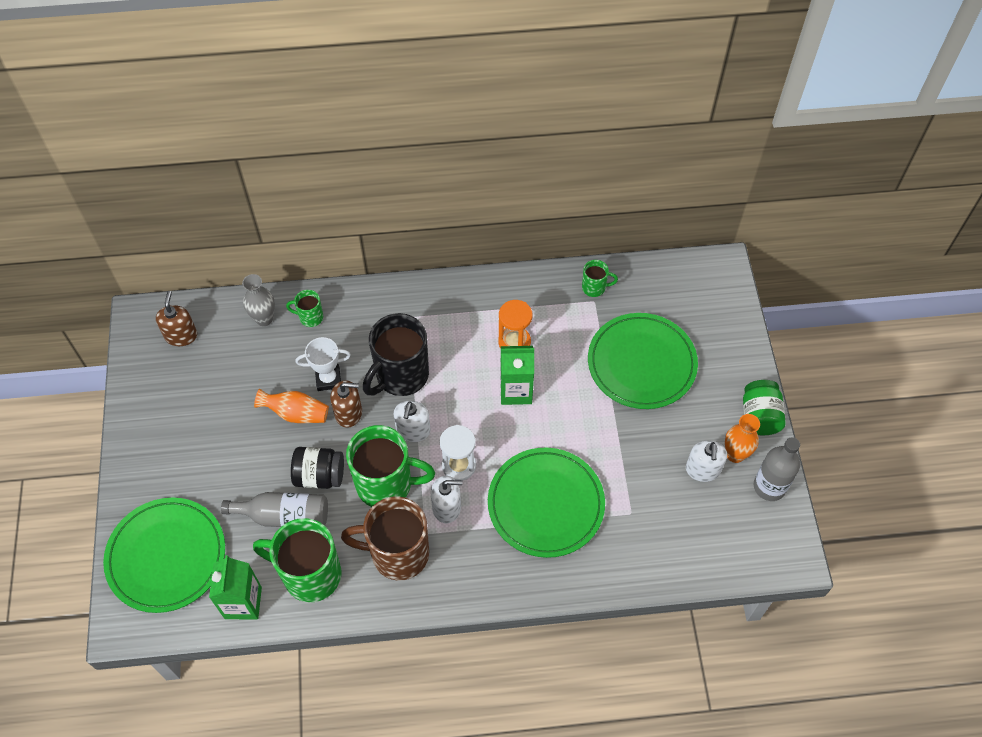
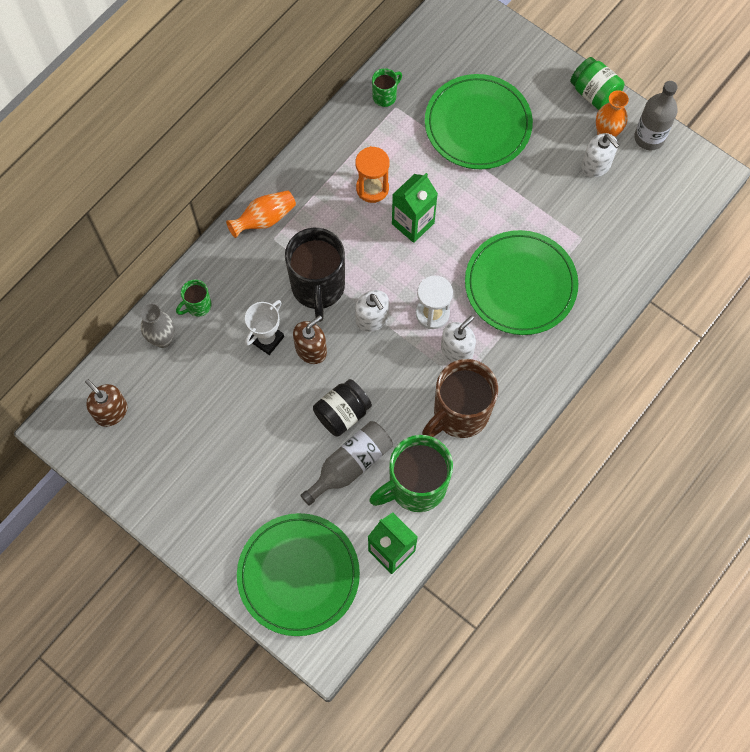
camera: 45 degrees left, 10 degrees up
(296, 413) = (272, 386): orange vase -> orange vase (264, 219)
(386, 484) = (397, 374): green mug -> none

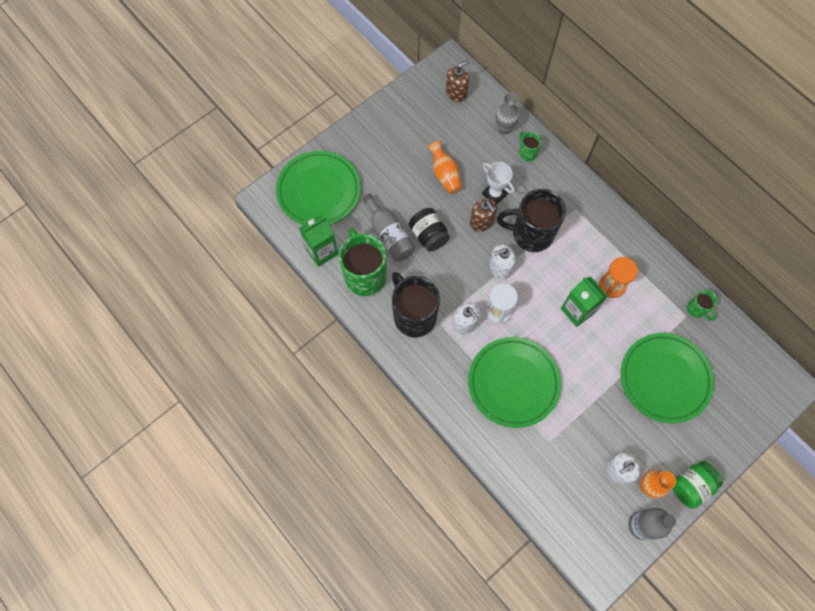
camera: 100 degrees right, 0 degrees up
(264, 219) = (592, 205): orange vase -> orange vase (445, 174)
(459, 414) = (414, 316): brown mug -> black mug

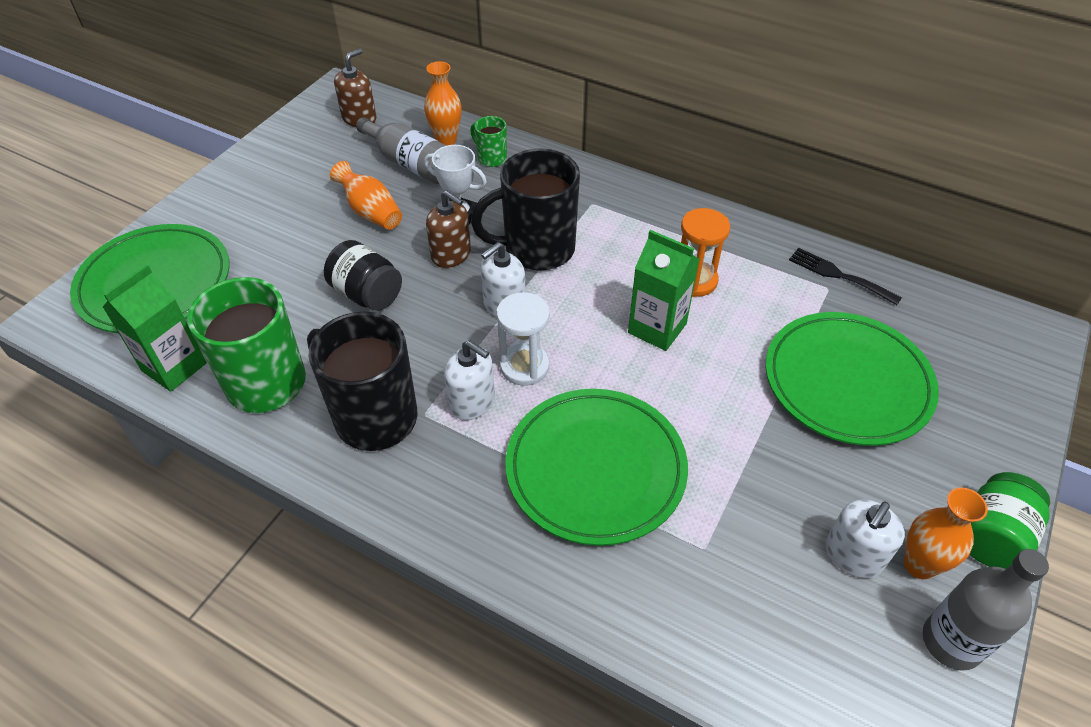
camera: 20 degrees left, 20 degrees down
(389, 235) = (296, 311): grey bottle -> grey bottle (411, 164)
(504, 128) = (446, 140): grey vase -> orange vase
(697, 309) = (839, 275): green mug -> black fork

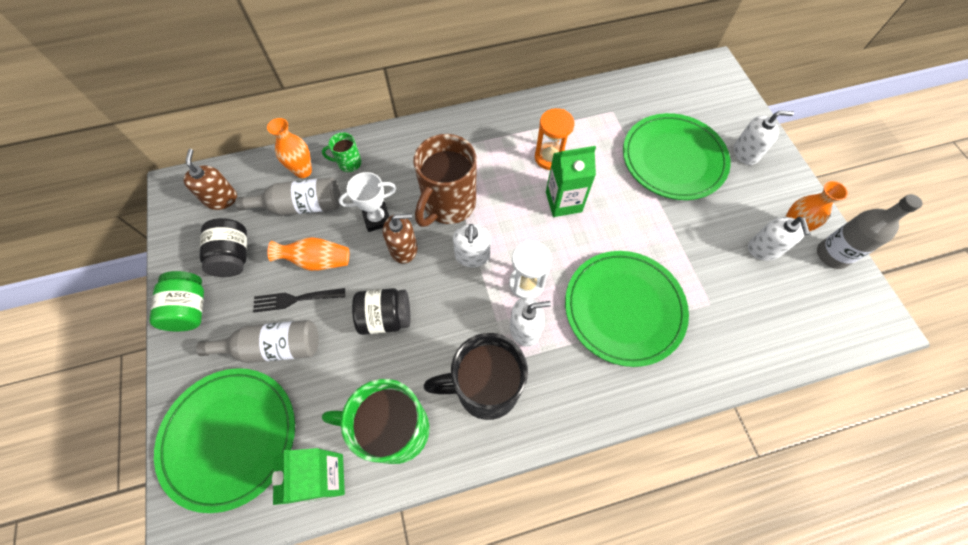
camera: 45 degrees left, 15 degrees up
(260, 247) = (273, 347): none -> grey bottle
(316, 164) = (233, 256): none -> black jar
(537, 249) = (448, 205): black mug -> brown mug
(839, 275) = (609, 100): black fork -> black fork (295, 299)
(964, 444) = (746, 152): none -> white soap dispenser
(991, 536) = (797, 191): green jar -> green jar (190, 309)

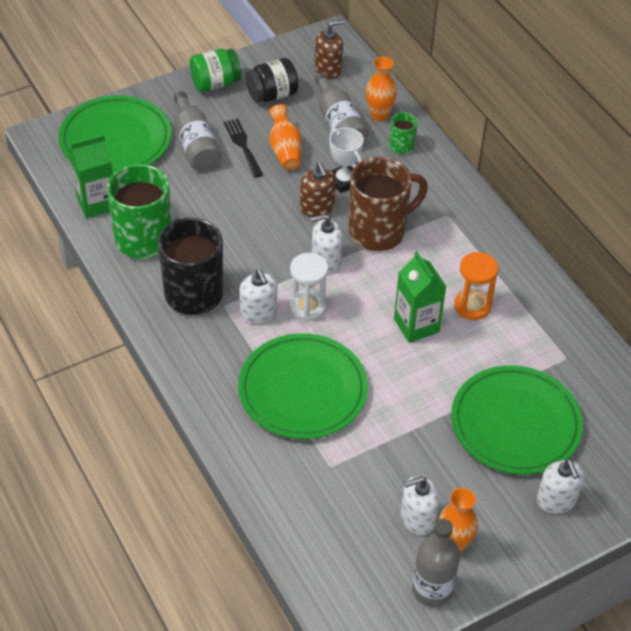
camera: 75 degrees right, 15 degrees down
(385, 317) = (242, 210): black jar -> none
(448, 205) = (379, 231): brown mug -> brown mug turned 135 degrees clockwise

